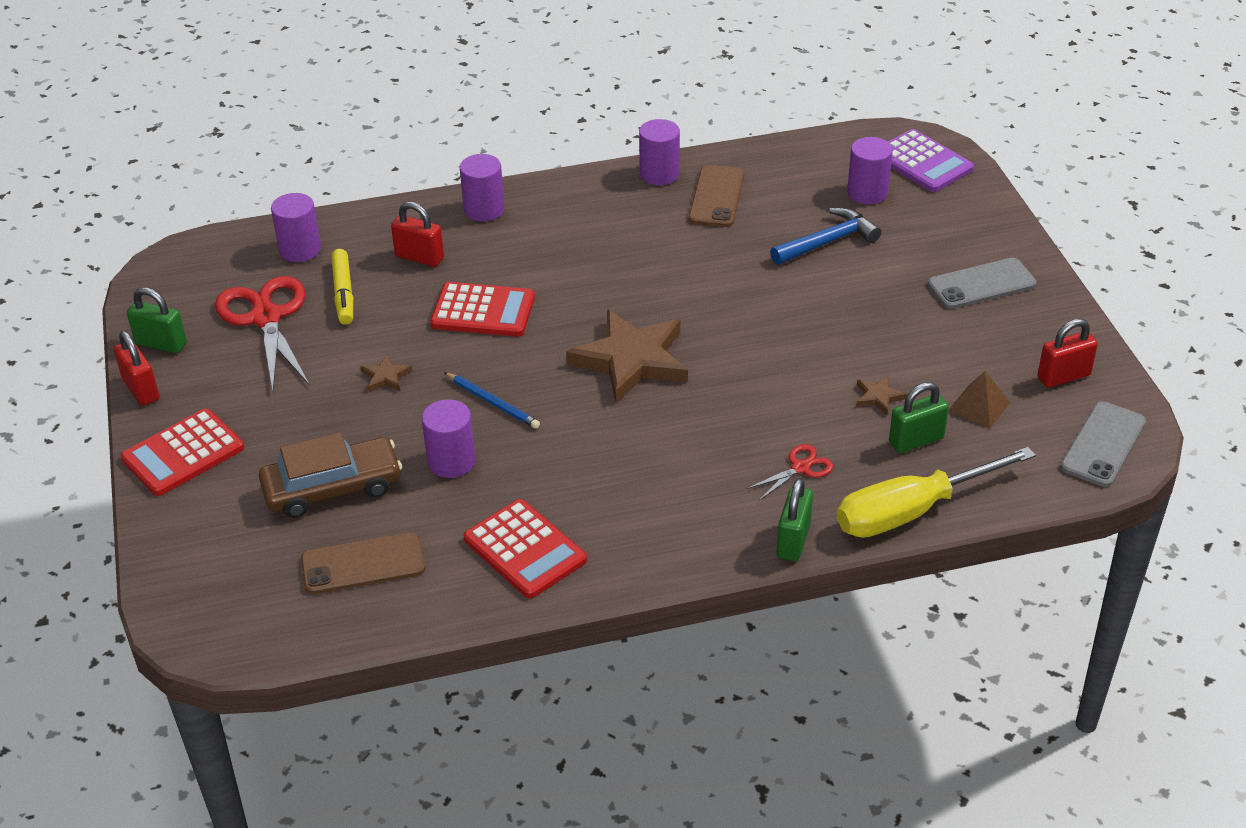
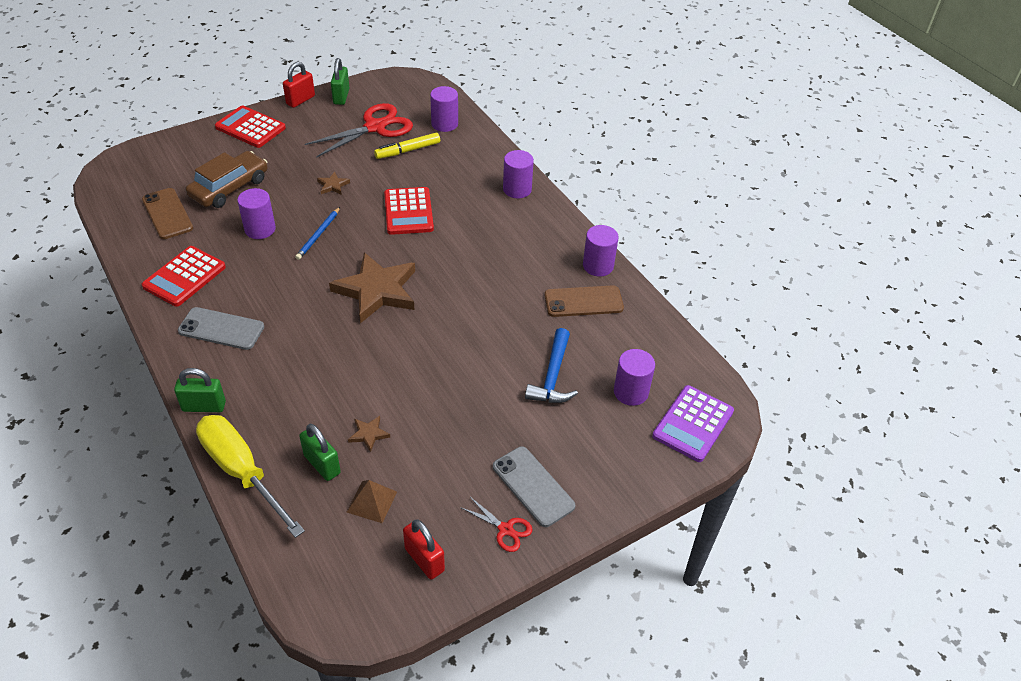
camera: 70 degrees right, 5 degrees up
(333, 488) = (229, 188): brown car -> brown car turned 105 degrees counterclockwise
(419, 257) = (454, 173): red padlock -> none
(800, 468) = (280, 399): red scissors -> red scissors (505, 529)
(828, 242) = (552, 376): blue hammer -> blue hammer turned 60 degrees clockwise
(1103, 444) = (340, 597): grey phone -> grey phone (221, 329)

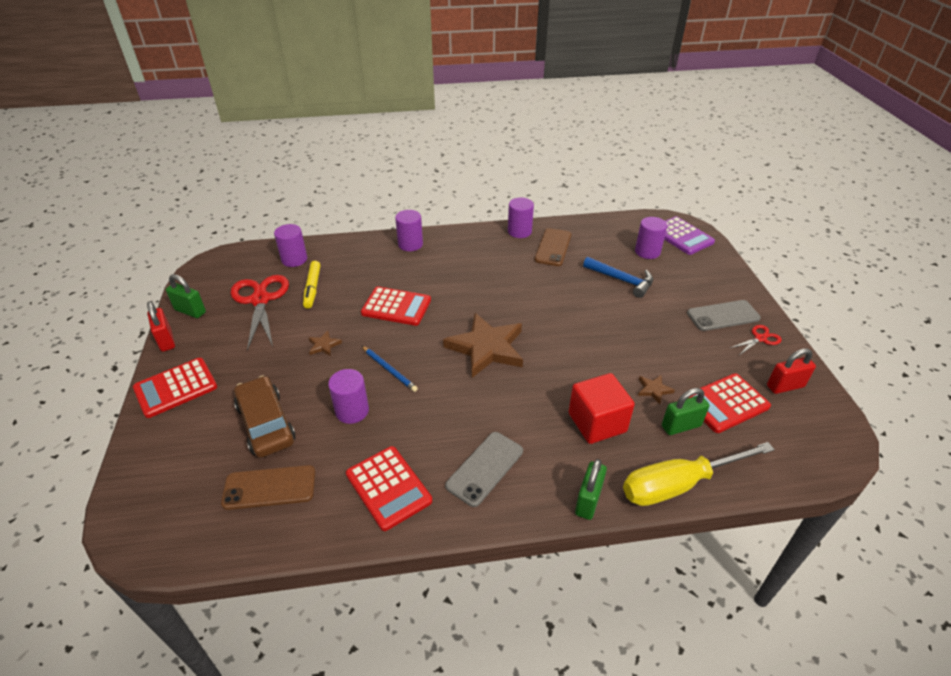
camera: 65 degrees left, 5 degrees down
(303, 395) = (597, 422): none -> red cube
(371, 502) = (726, 403): brown pyramid -> red calculator

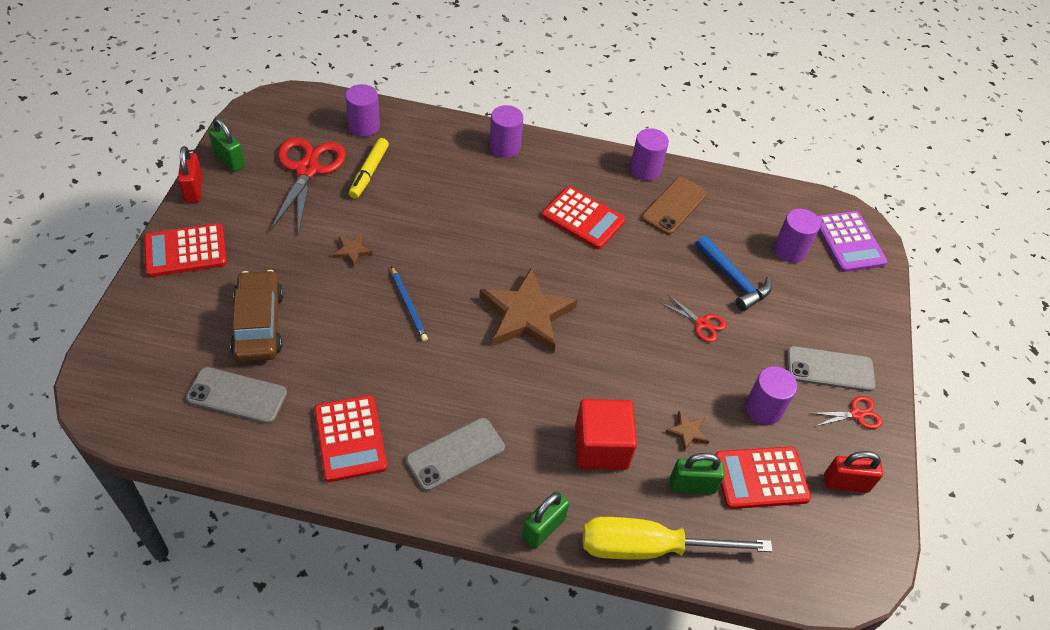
camera: 15 degrees right, 10 degrees up
(269, 488) = (237, 395): brown phone -> grey phone
(352, 411) = (349, 340): purple cylinder -> purple cylinder (763, 409)
(396, 307) = (451, 228): red calculator -> red calculator (583, 218)
(618, 314) = (702, 323): none -> red scissors

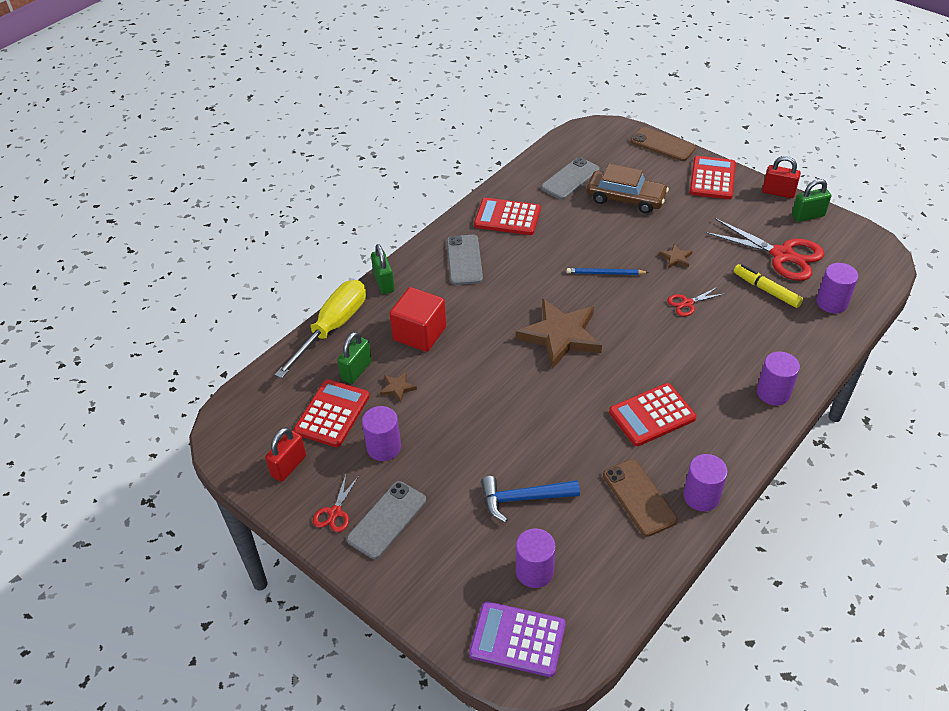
camera: 125 degrees right, 5 degrees down
(122, 316) = (662, 145): none -> brown phone
(702, 323) = (488, 448): red scissors -> red scissors (687, 303)

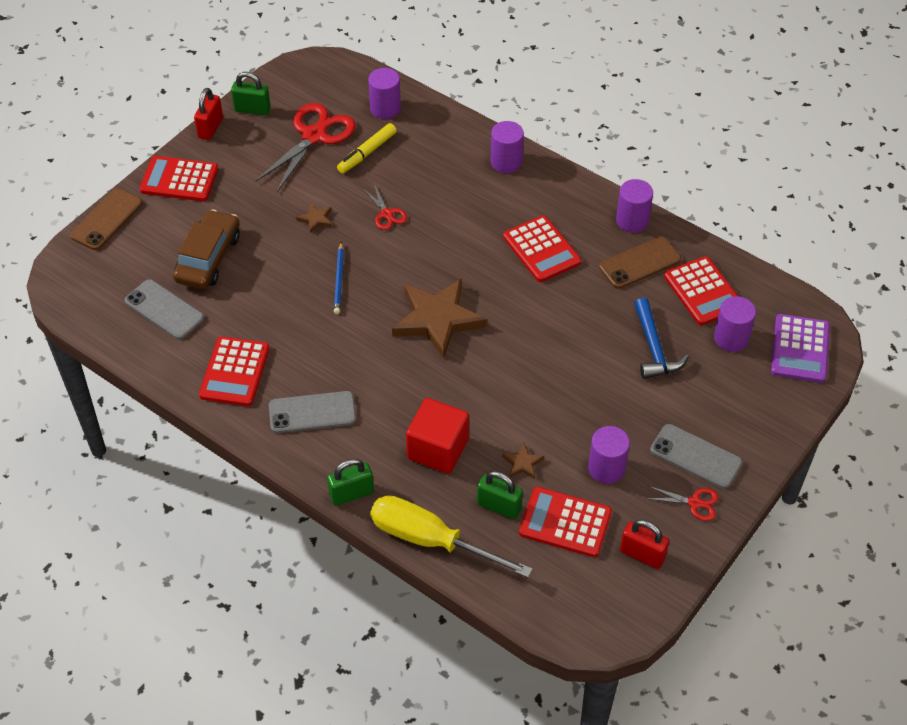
camera: 95 degrees left, 5 degrees up
(600, 552) = (703, 291): none -> red calculator
(808, 216) = (252, 109): green padlock -> green padlock turned 60 degrees counterclockwise

